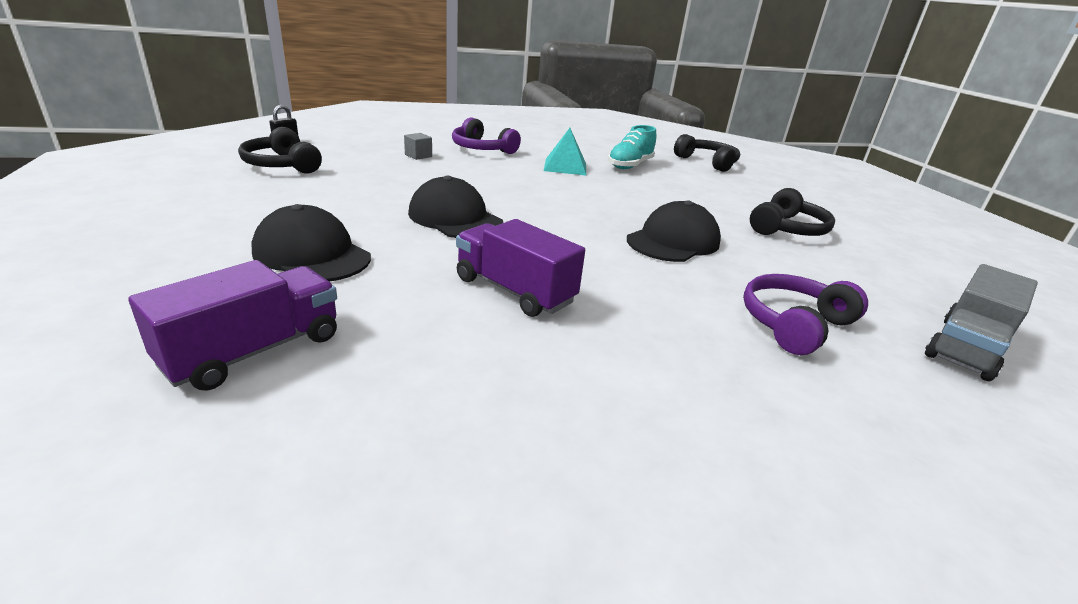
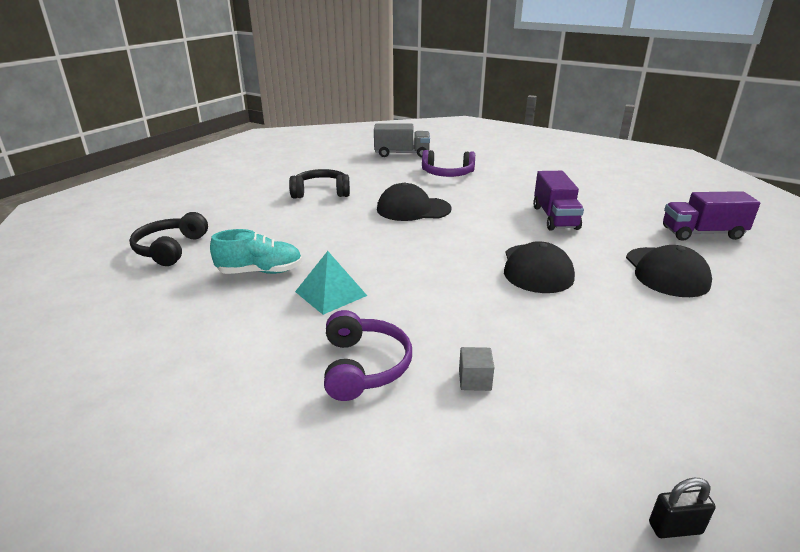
camera: 130 degrees left, 0 degrees up
(282, 165) = (684, 422): black headphones -> none

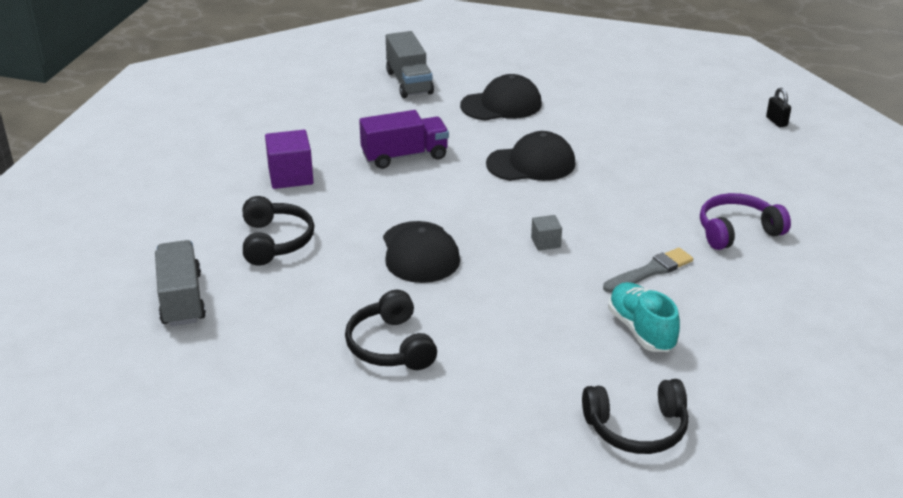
camera: 105 degrees left, 5 degrees up
(331, 293) = (650, 271): turquoise pyramid -> grey brush
(447, 173) = (275, 241): purple headphones -> black headphones
(474, 380) = (714, 183): grey cube -> grey cube (545, 242)
(527, 181) = (290, 176): none -> purple cube
(702, 233) = (409, 82): purple truck -> grey truck

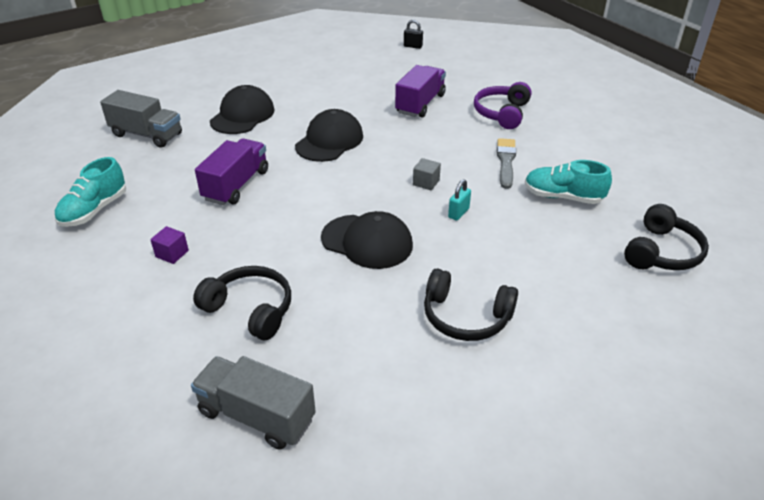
camera: 50 degrees left, 5 degrees up
(290, 176) = (172, 254): purple cube -> purple cube, size x0.55
(293, 119) = (94, 210): none -> turquoise shoe
(525, 280) = (458, 213): none -> turquoise padlock
(672, 178) = (420, 104): none -> purple truck

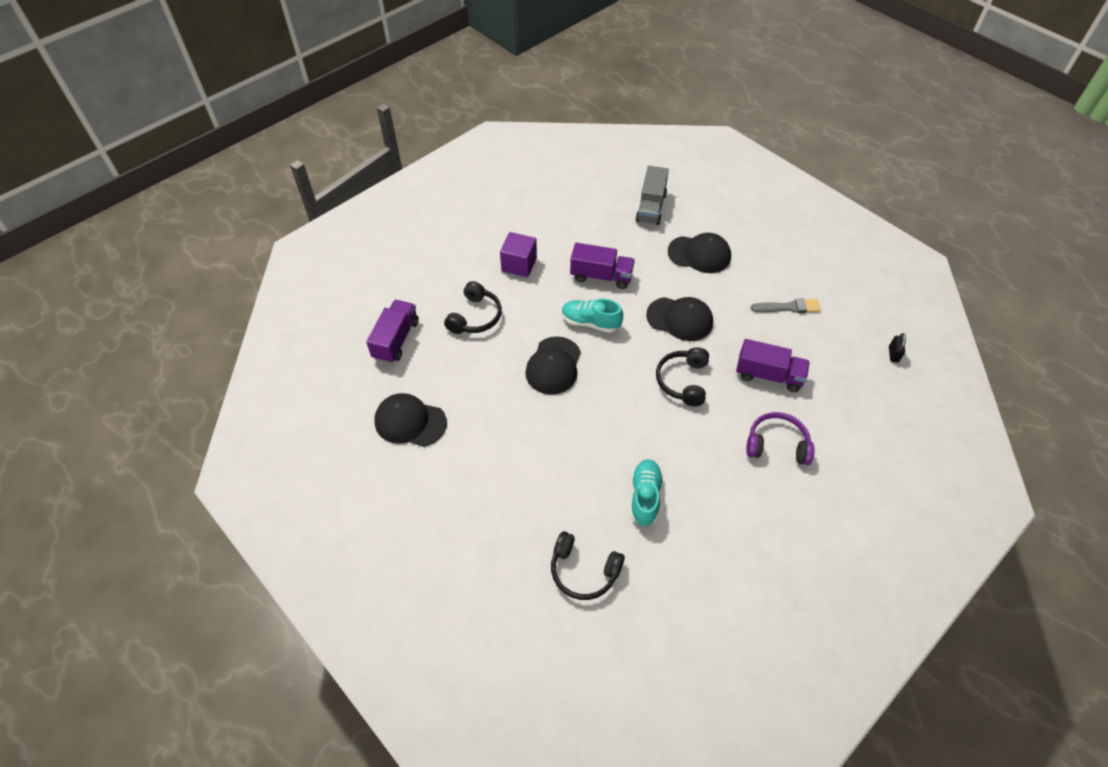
camera: 80 degrees right, 15 degrees up
(94, 210) = (553, 212): turquoise shoe -> turquoise shoe (590, 322)
(172, 254) = (519, 264): purple cube -> purple cube, size x1.83
(256, 416) = (396, 340): grey truck -> purple truck
(426, 182) = (638, 394): grey cube -> none
(434, 405) = (410, 422): none -> black cap
(458, 213) = (602, 420): turquoise padlock -> none
(466, 316) = (486, 433): black headphones -> black headphones (683, 381)
(506, 161) = (688, 451): grey brush -> grey brush (788, 307)

